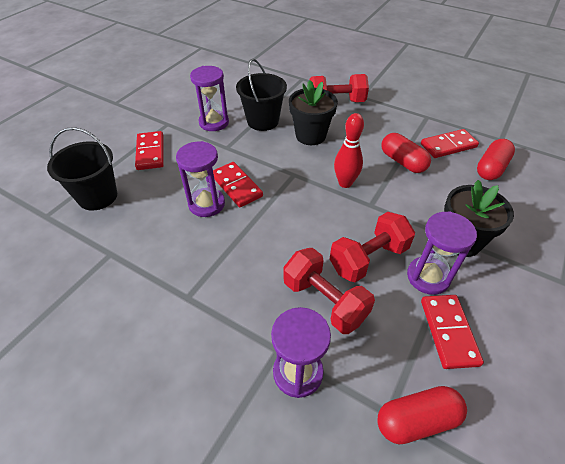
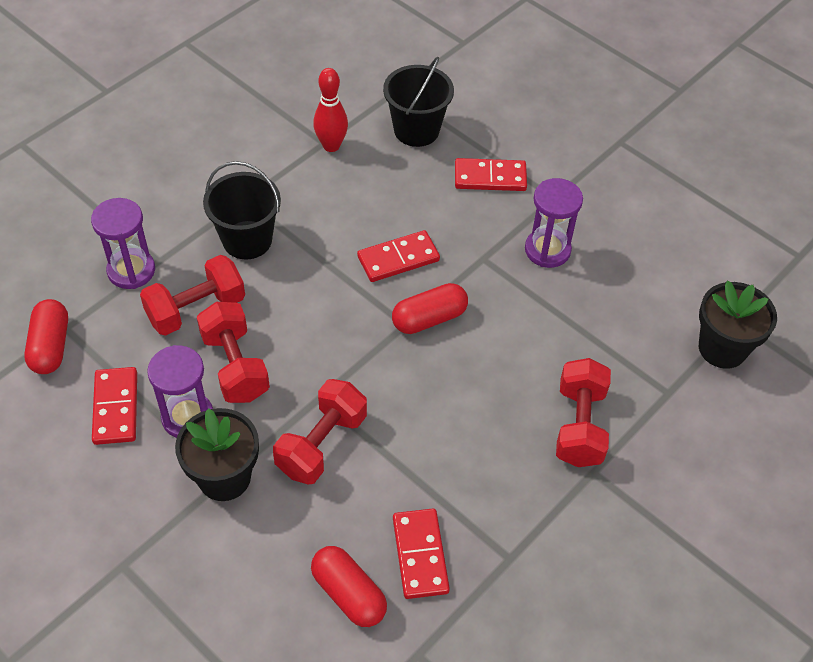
camera: 100 degrees right, 5 degrees up
(206, 204) = (374, 226): purple hourglass -> none
(263, 121) = (540, 310): black bucket -> black bucket (247, 240)
(310, 136) = (489, 364): black flower pot -> black flower pot (722, 348)
(345, 183) = (370, 379): red bowling pin -> red bowling pin (331, 146)
(402, 162) = (397, 469): red capsule -> red capsule (429, 318)
(405, 197) = (321, 444): none -> red dumbbell
(448, 332) = (116, 408): red domino -> red domino turned 75 degrees clockwise

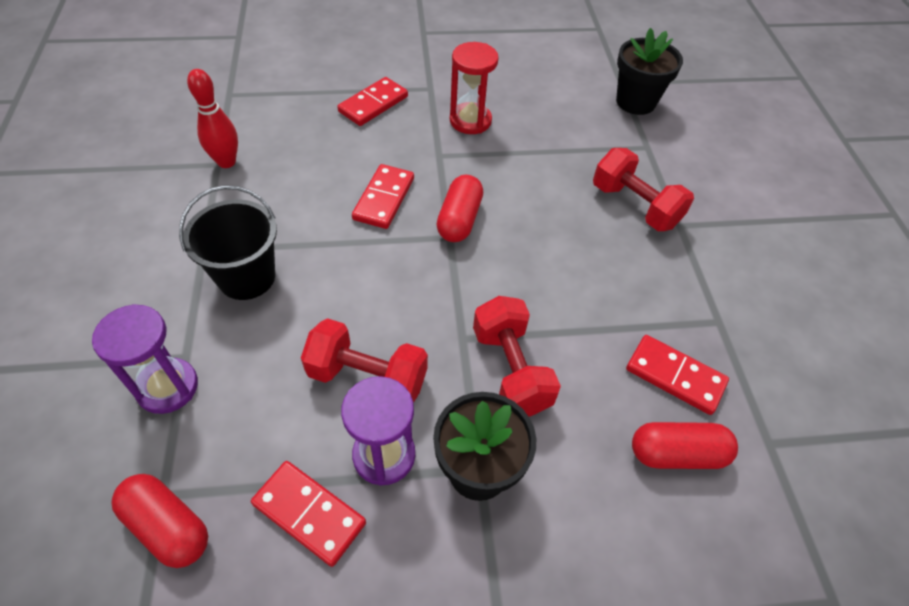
camera: 50 degrees left, 0 degrees up
(196, 309) = (274, 365): red dumbbell -> none
(416, 130) = (280, 109): black bucket -> none
(547, 250) = (470, 121): purple hourglass -> red hourglass

